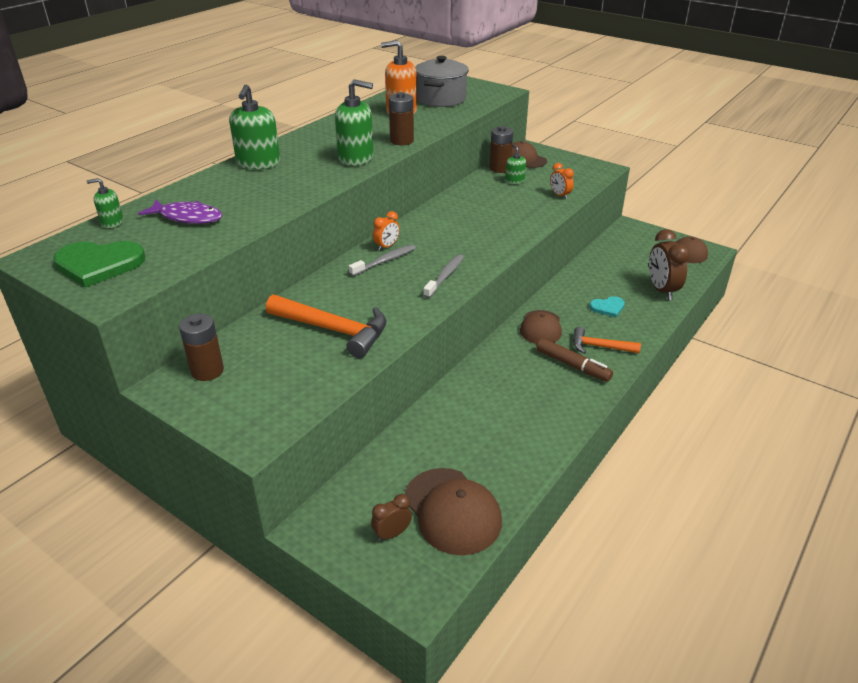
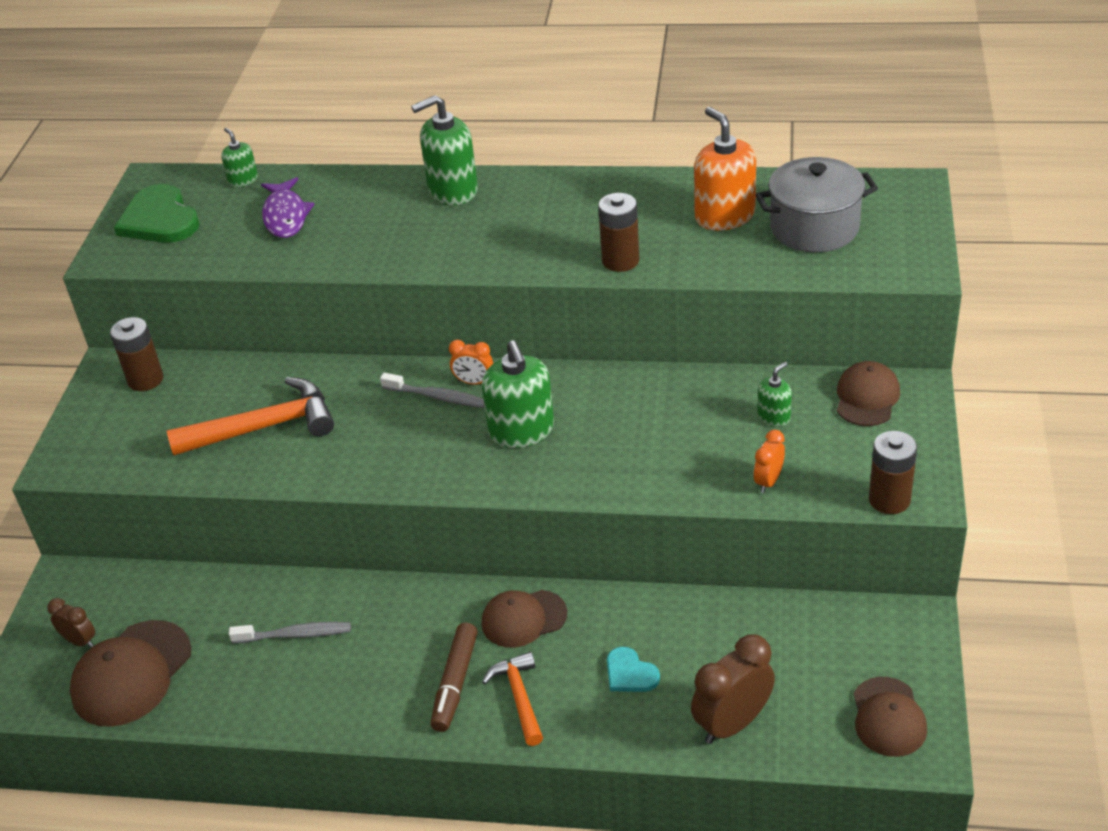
camera: 65 degrees right, 5 degrees up
(334, 330) = (264, 427): orange hammer -> orange hammer turned 105 degrees counterclockwise
(356, 158) = (531, 250): green soap dispenser -> green soap dispenser (521, 431)
(445, 276) = (438, 462): grey toothbrush -> grey toothbrush (295, 635)
(500, 168) = (804, 385): brown battery -> brown battery (889, 500)

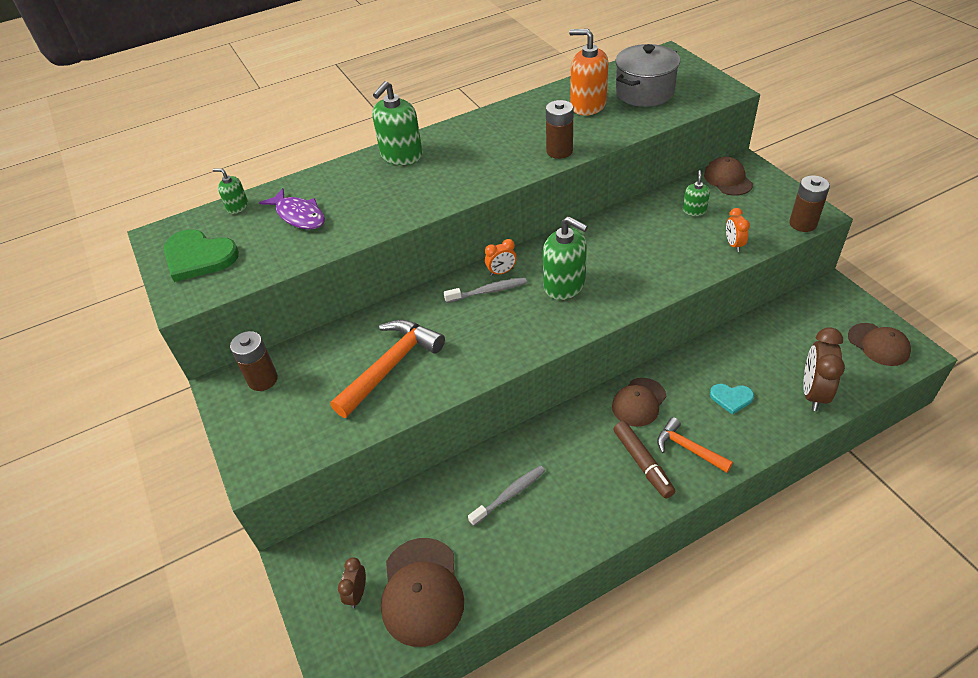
camera: 35 degrees left, 5 degrees up
(80, 641) = (357, 593): brown clock -> brown clock turned 75 degrees counterclockwise

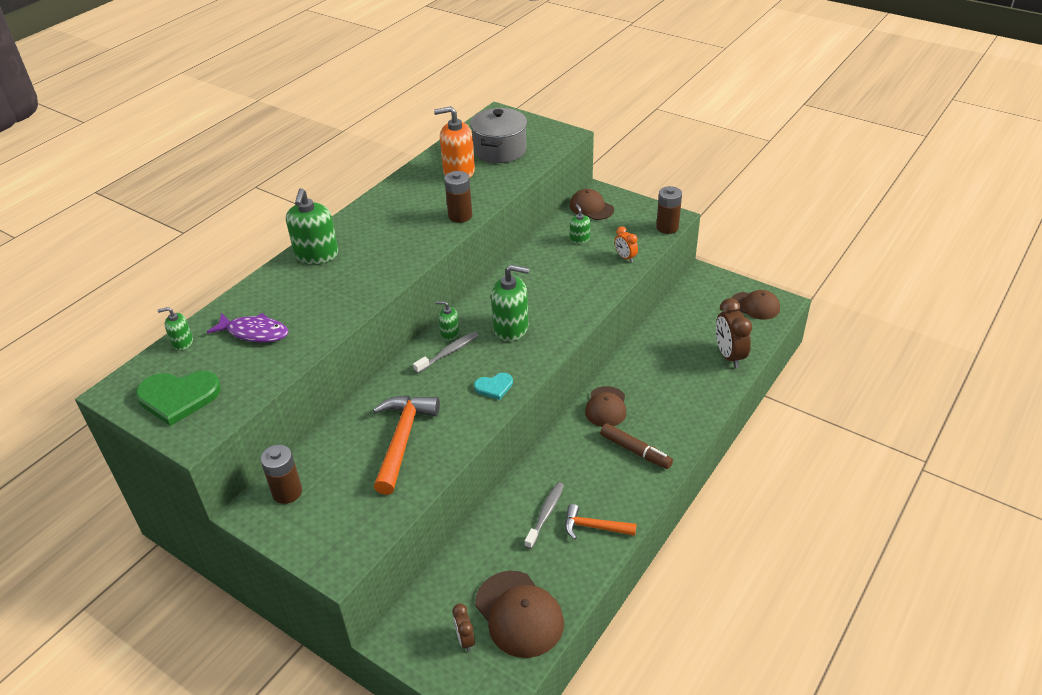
camera: 30 degrees left, 5 degrees down
(501, 272) = (449, 334): orange clock -> green soap dispenser
(688, 448) = (663, 427): orange hammer -> orange hammer (594, 527)
(731, 398) = (673, 379): turquoise heart -> turquoise heart (494, 387)

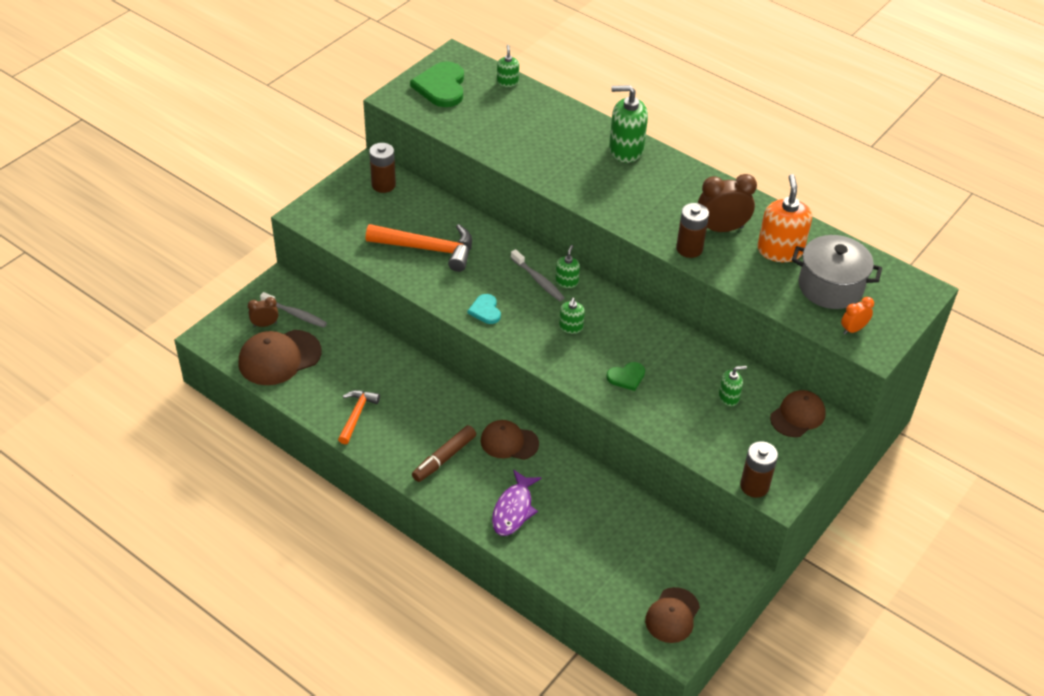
camera: 90 degrees right, 5 degrees up
(254, 332) = (514, 119): purple fish -> purple fish (513, 509)
(511, 328) = (571, 327): green soap dispenser -> green soap dispenser, size x0.53
(545, 514) = (378, 382): grey toothbrush -> grey toothbrush (295, 314)
(567, 292) = (626, 377): none -> green heart
(625, 257) = (691, 436): orange clock -> orange clock (853, 329)
(729, 356) = (579, 568): brown clock -> brown clock (721, 229)

